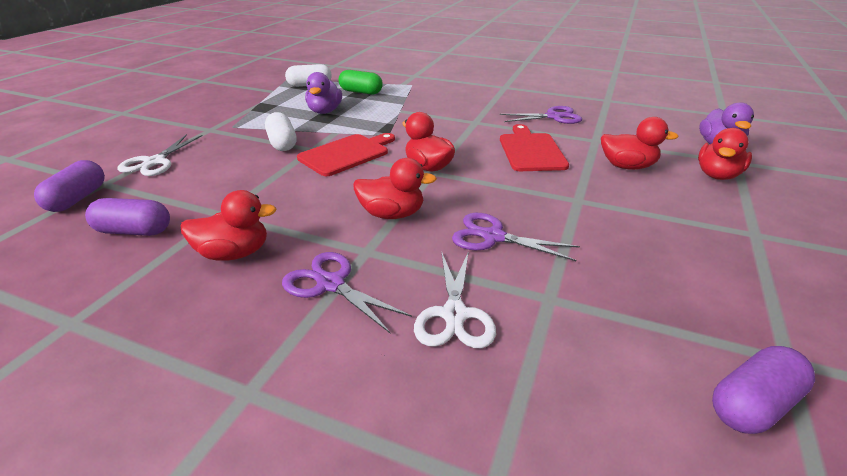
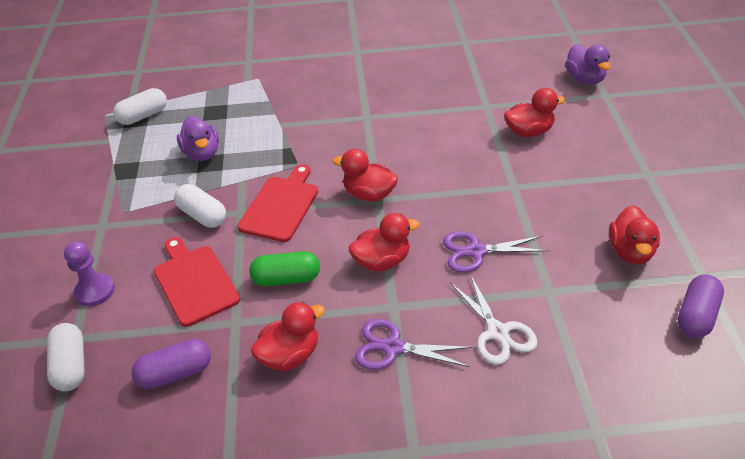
camera: 25 degrees left, 10 degrees up
(77, 199) = (71, 366): purple capsule -> white capsule
(155, 162) = (95, 291): white scissors -> purple pawn
(361, 92) = (213, 109): green capsule -> green capsule (286, 278)
(531, 151) = (442, 140): red cutting board -> red cutting board (194, 282)
(553, 117) = (432, 84): purple scissors -> none
(717, 175) = (598, 117): red duck -> red duck (630, 251)

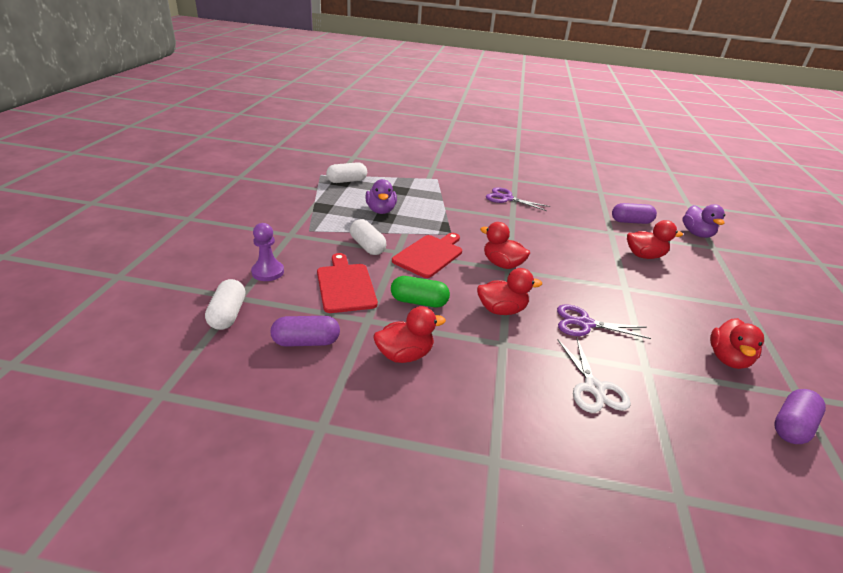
camera: 10 degrees right, 10 degrees down
(393, 347) = (495, 373): purple scissors -> purple scissors (506, 198)
(507, 82) = (631, 222): none -> purple capsule

